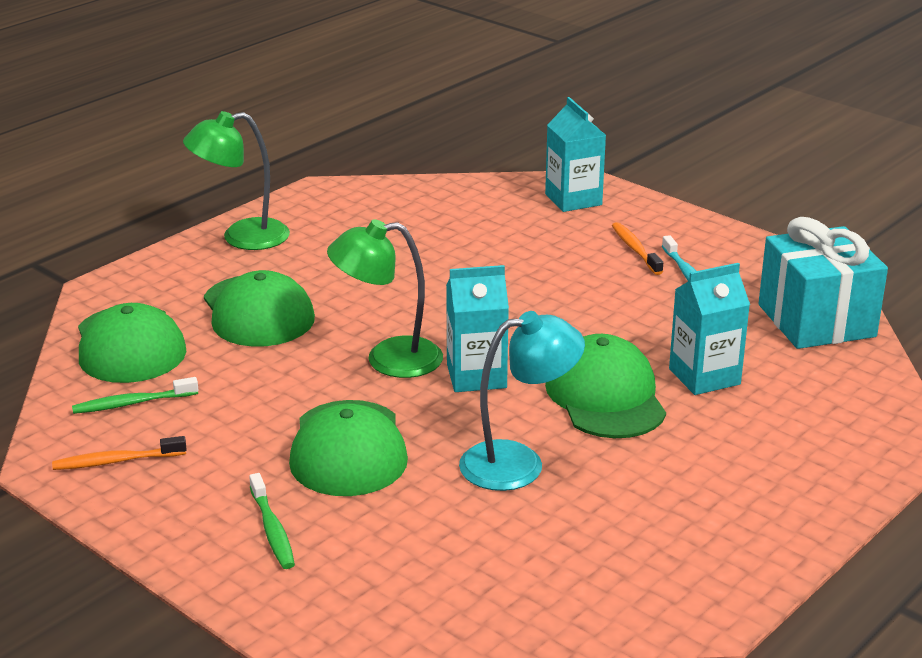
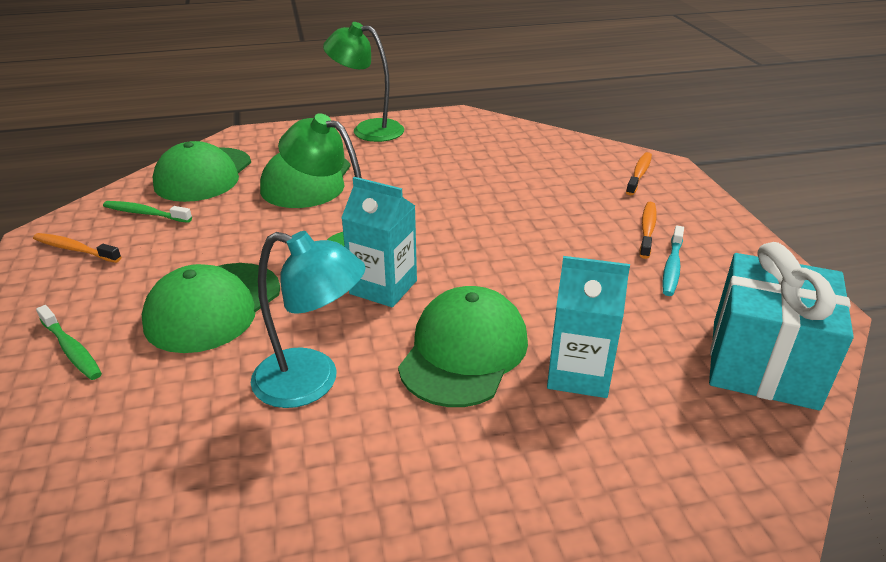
camera: 35 degrees right, 5 degrees up
(272, 530) = (71, 349): green toothbrush -> green toothbrush turned 60 degrees counterclockwise
(573, 199) = (639, 174): turquoise carton -> orange toothbrush

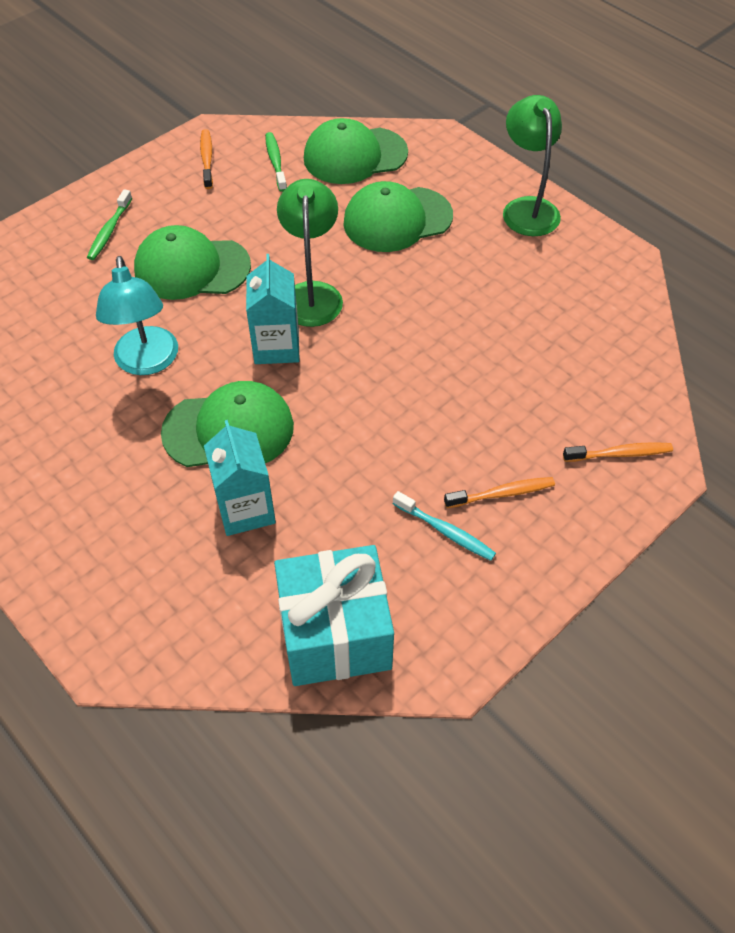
camera: 60 degrees right, 20 degrees up
(672, 267) = (445, 531): turquoise toothbrush -> turquoise toothbrush turned 135 degrees counterclockwise

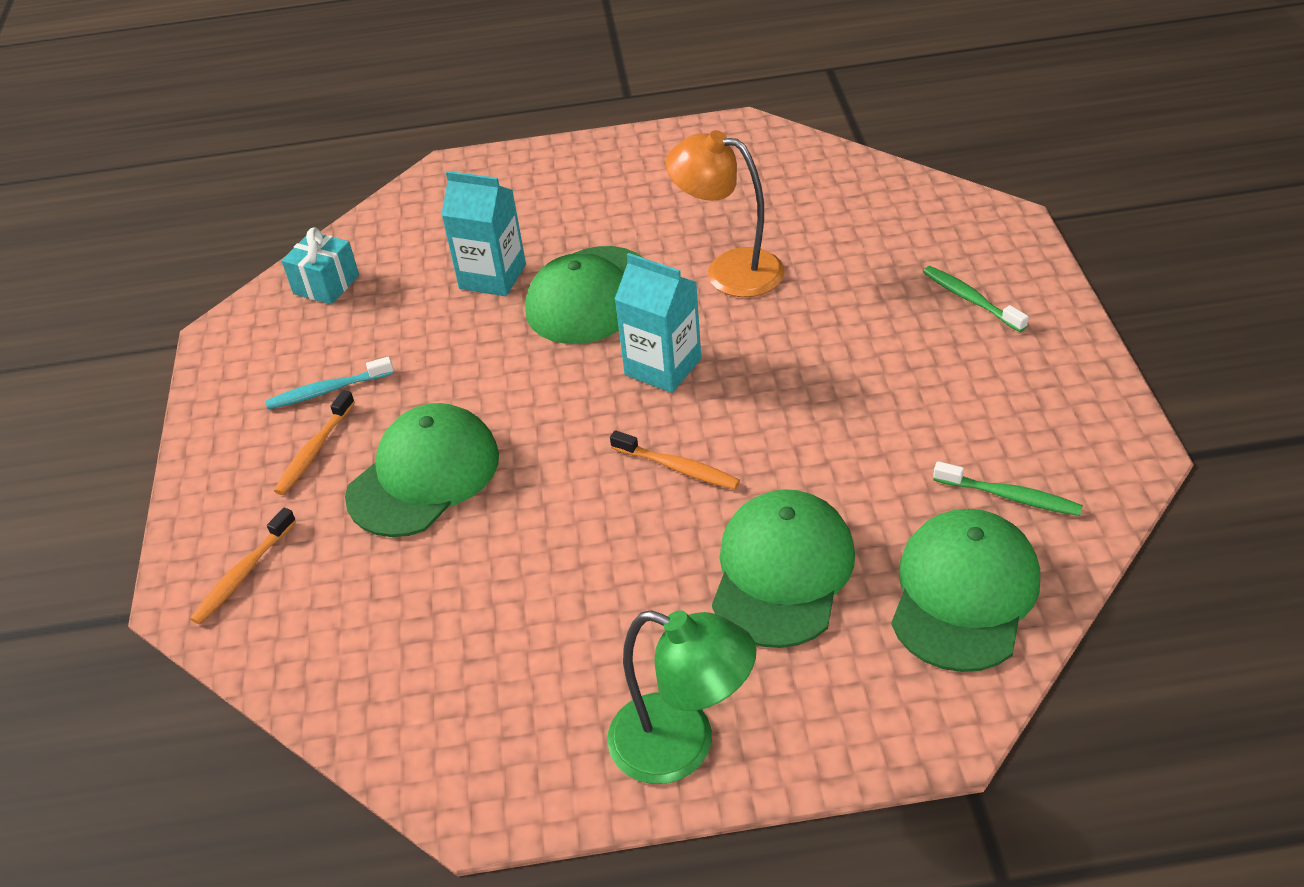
camera: 130 degrees right, 10 degrees down
(147, 362) = (729, 270): turquoise lamp -> orange lamp
(192, 268) = (847, 344): green cap -> green cap (424, 475)
(207, 159) = (1065, 428): orange toothbrush -> orange toothbrush (678, 468)
(312, 294) = (716, 427): green lamp -> none
(335, 634) = (326, 284): turquoise gift -> turquoise gift, size x0.53

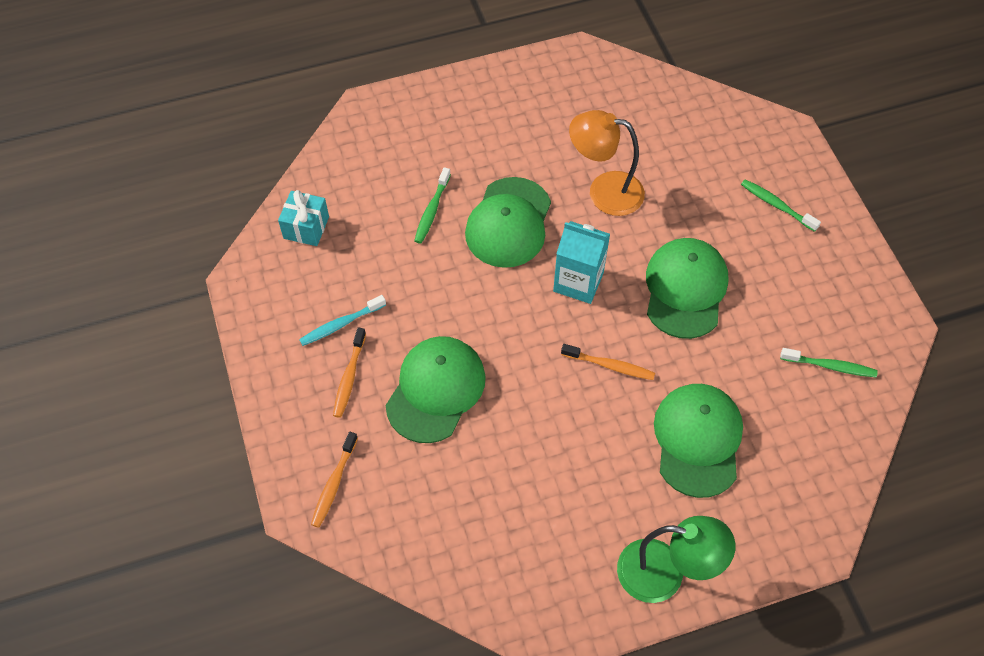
camera: 15 degrees left, 15 degrees up
(492, 276) = (432, 210): turquoise carton -> green toothbrush
(964, 593) = (814, 443): green cap -> green cap (685, 289)

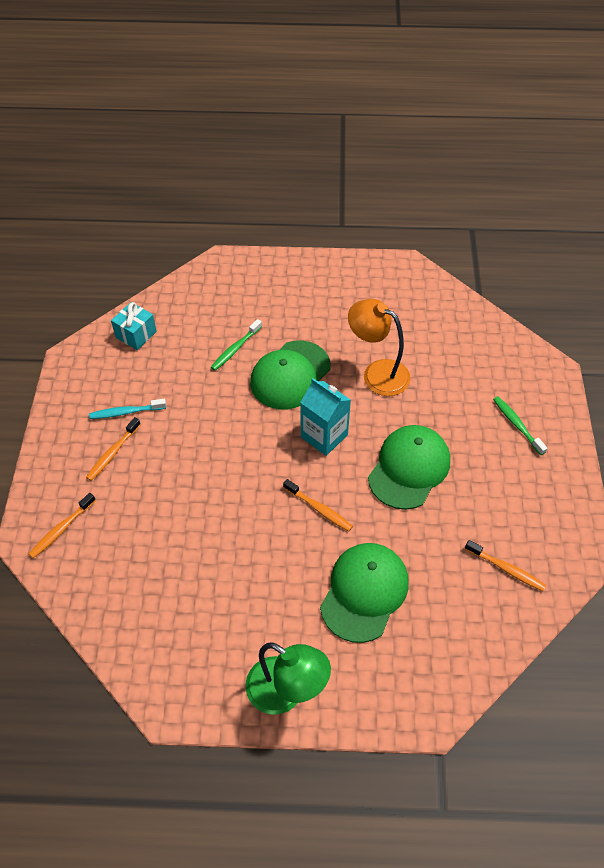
camera: 20 degrees right, 5 degrees down
(435, 390) = (173, 484): green cap -> none
(830, 366) = (506, 569): green toothbrush -> orange toothbrush

